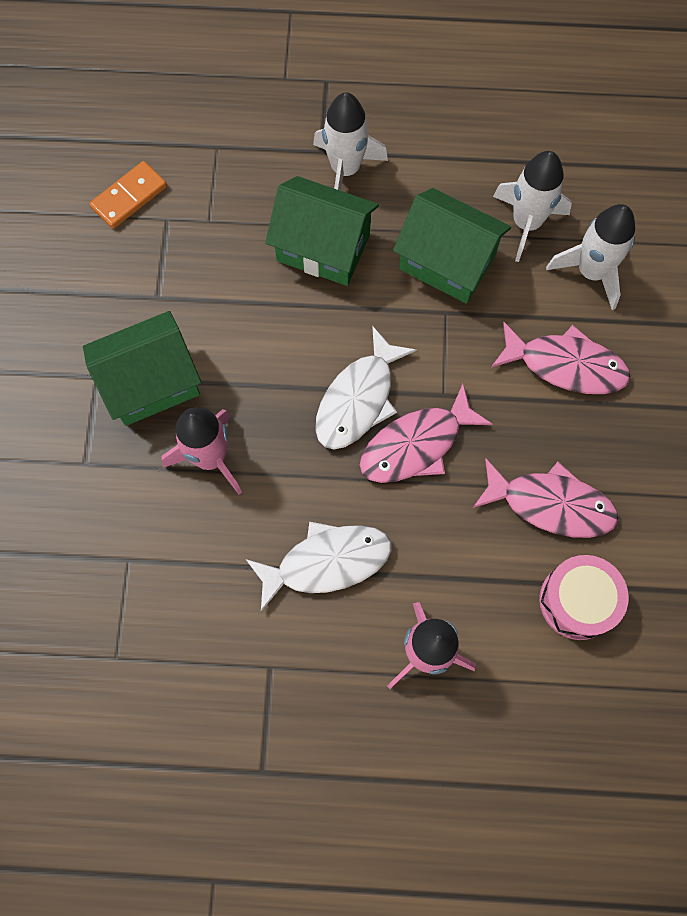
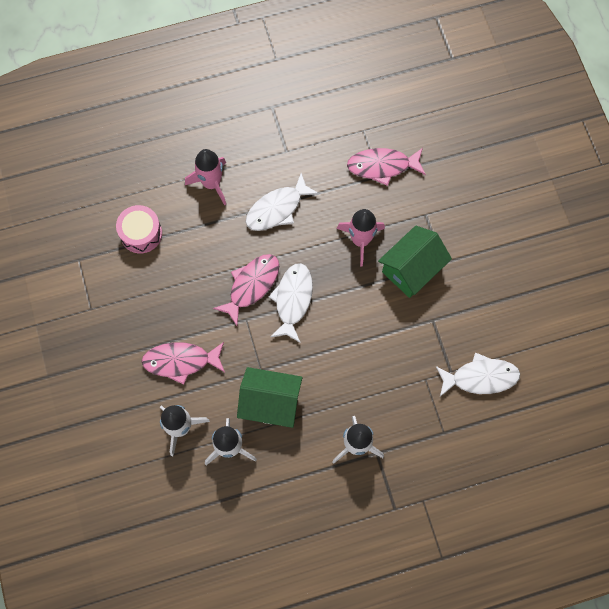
camera: 160 degrees right, 0 degrees up
(129, 197) = (480, 377): orange domino -> white fish
(323, 248) = (349, 386): green house -> none
(551, 504) = (168, 278): pink fish -> pink fish (382, 166)

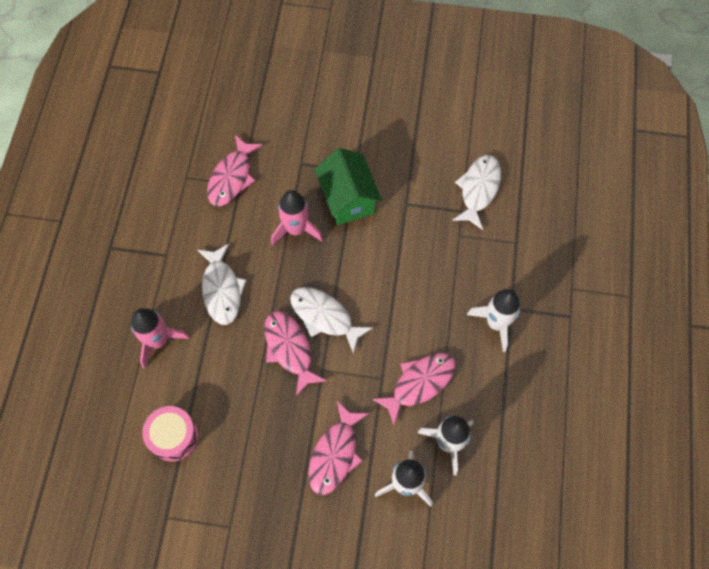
camera: 65 degrees left, 5 degrees down
(270, 403) = (419, 383): green house -> pink fish

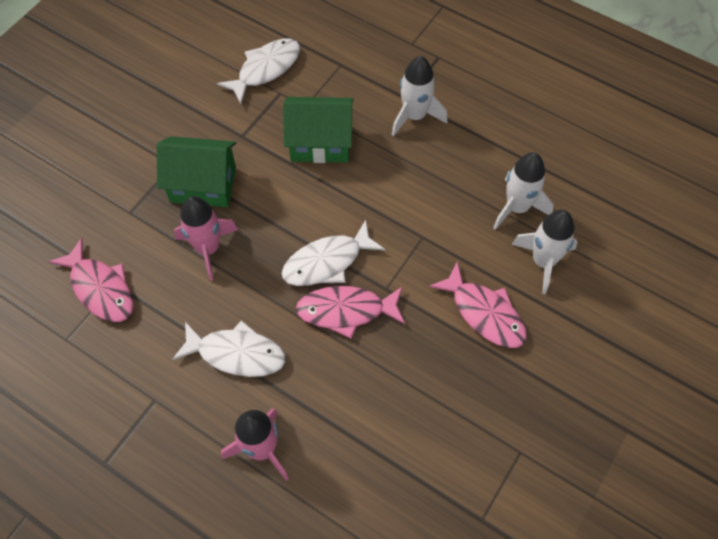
camera: 65 degrees left, 5 degrees down
(173, 436) = (389, 475): pink drum -> none
(419, 383) = (444, 206): pink fish -> none
(430, 262) = (320, 143): none -> green house
(478, 189) = (266, 69): white fish -> white fish turned 90 degrees clockwise

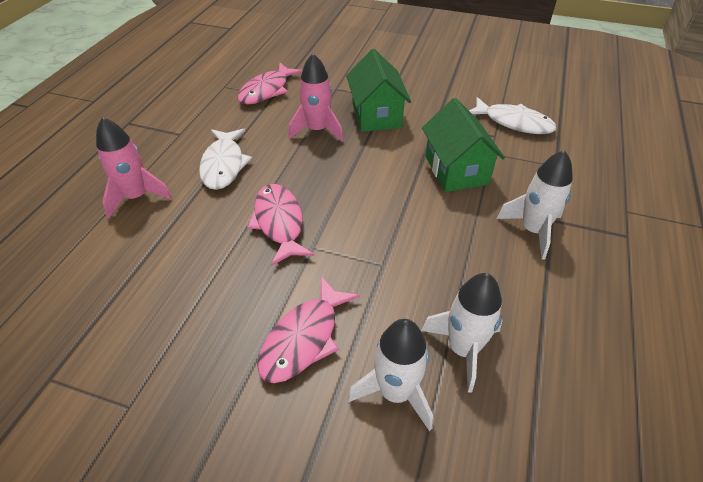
camera: 75 degrees right, 15 degrees down
(327, 262) = (328, 200): white fish -> none

